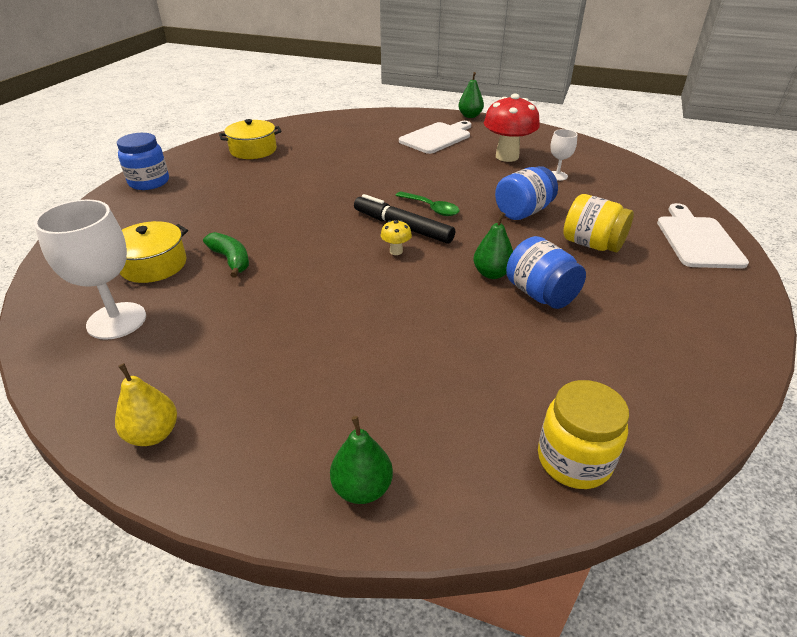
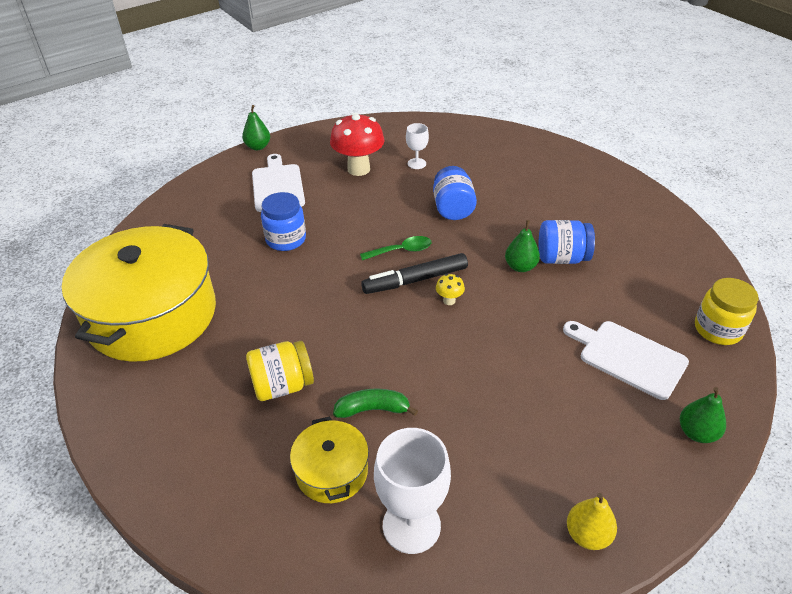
camera: 55 degrees left, 5 degrees up
(149, 182) = (133, 428): blue jar -> blue jar (286, 239)
(253, 150) = (152, 315): yellow pot -> yellow pot, size x2.16
(592, 244) = (523, 203): yellow jar -> yellow jar (282, 385)
(697, 240) = (554, 159): white cutting board -> white cutting board (628, 357)

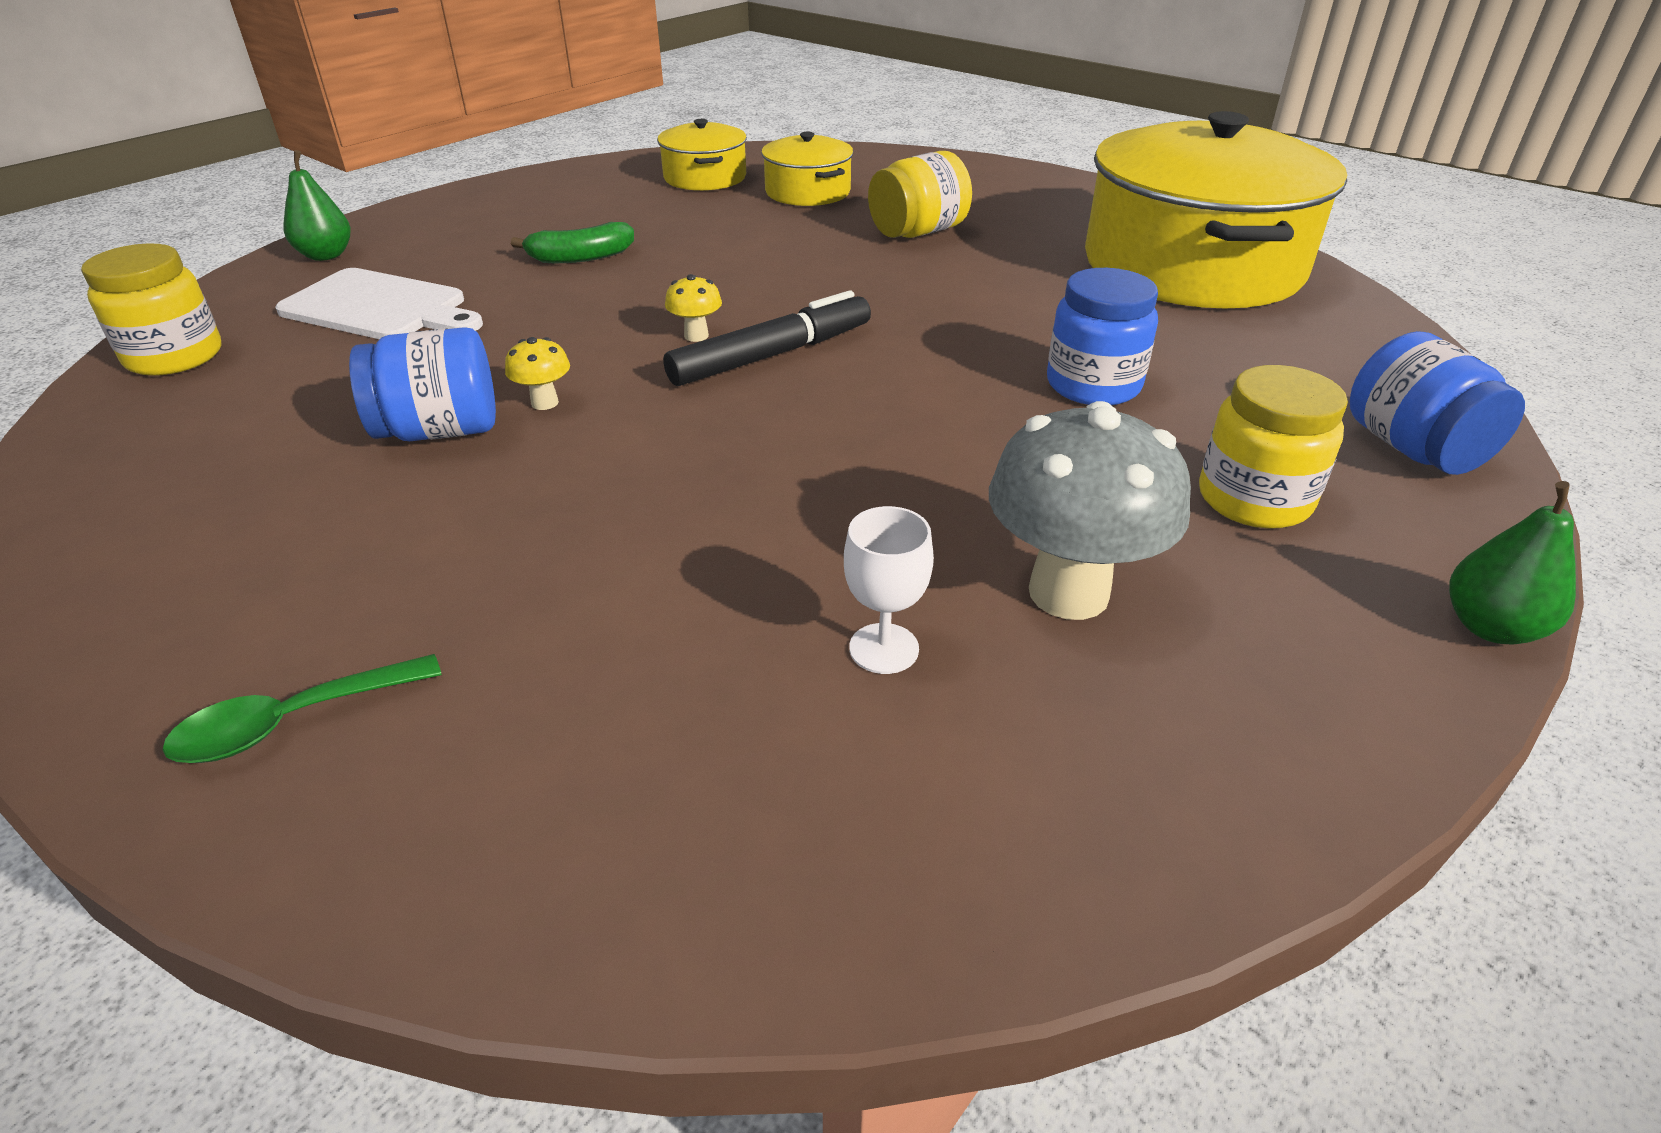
camera: 165 degrees right, 5 degrees down
(277, 186) = (1254, 499): white cutting board -> yellow jar
(358, 169) = (1068, 593): red mushroom -> grey mushroom
(373, 409) = (781, 229): green banana -> green banana (581, 257)
(401, 251) = (822, 398): green spoon -> green spoon (292, 722)
(411, 525) = (705, 177): white goblet -> yellow pot
(453, 208) = (721, 507): blue jar -> blue jar (1412, 449)
(520, 267) = (545, 403): green pear -> yellow mushroom
(587, 535) = (513, 189): yellow pear -> none

